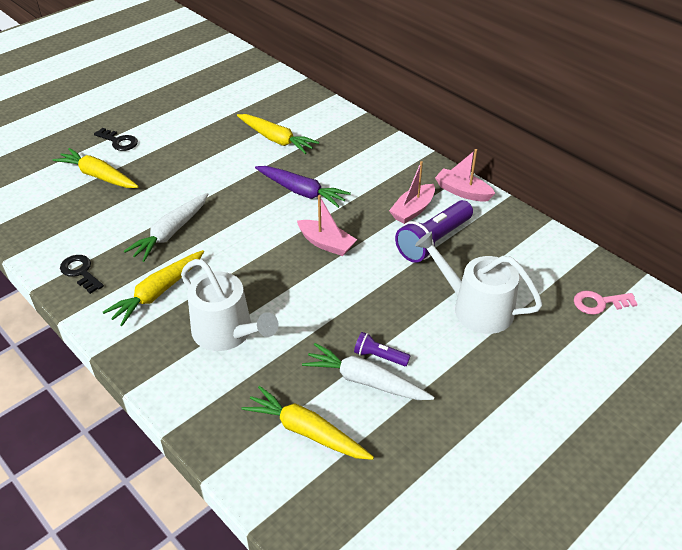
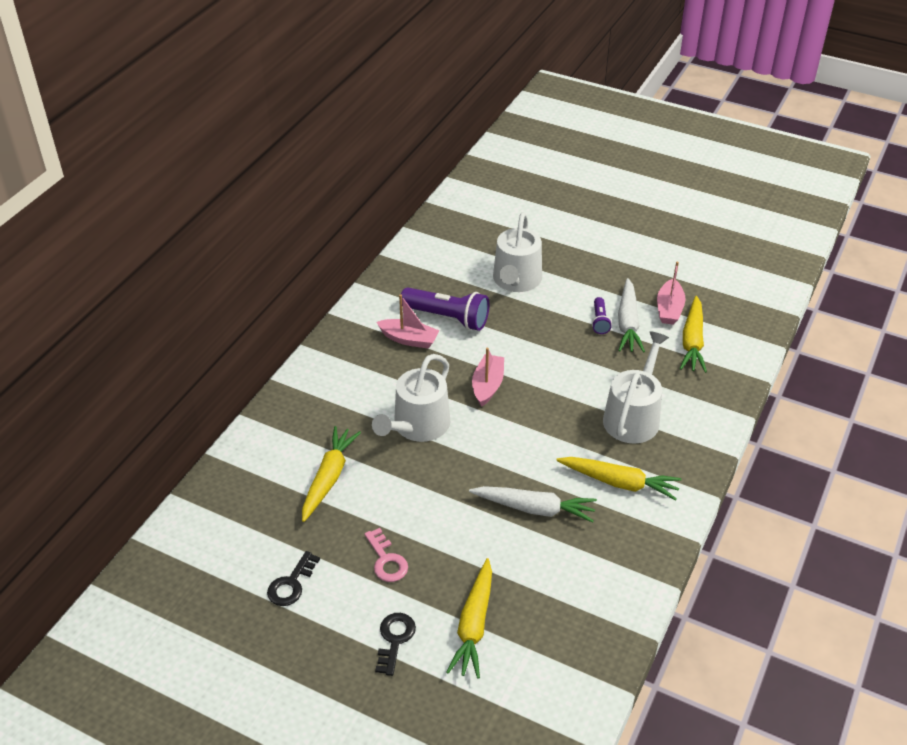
camera: 110 degrees left, 0 degrees up
(80, 272) = (631, 558): black key -> black key (291, 584)
(301, 192) = (417, 426): purple carrot -> white watering can
(462, 192) = (365, 312): pink boat -> pink boat (669, 309)
(599, 303) = (474, 221): pink key -> pink key (386, 560)

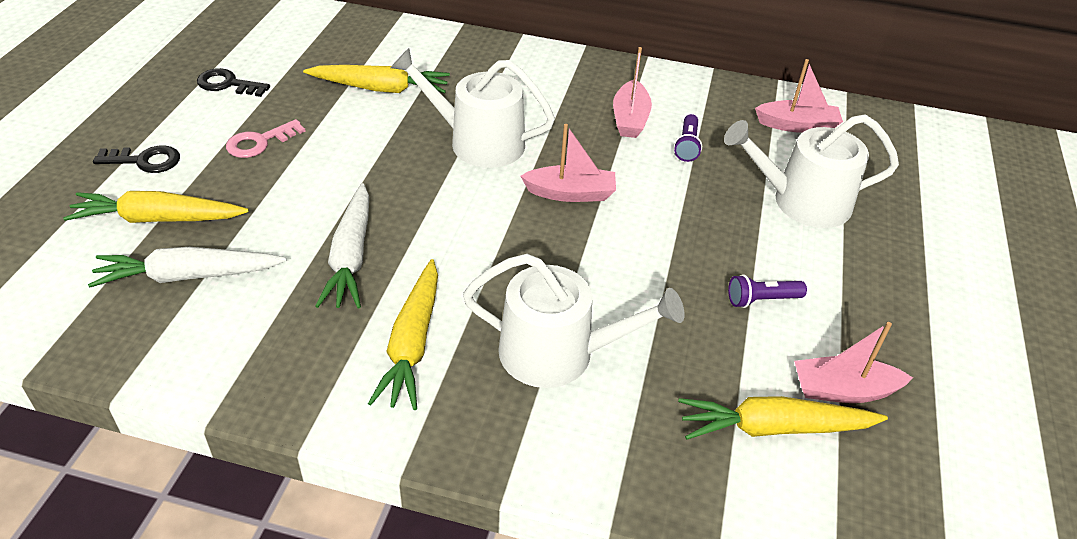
camera: 75 degrees right, 0 degrees up
(437, 260) = (797, 125): none -> pink boat
(447, 318) = (687, 146): purple flashlight -> purple flashlight, size x0.51
(628, 323) = (775, 335): white carrot -> white carrot (188, 276)

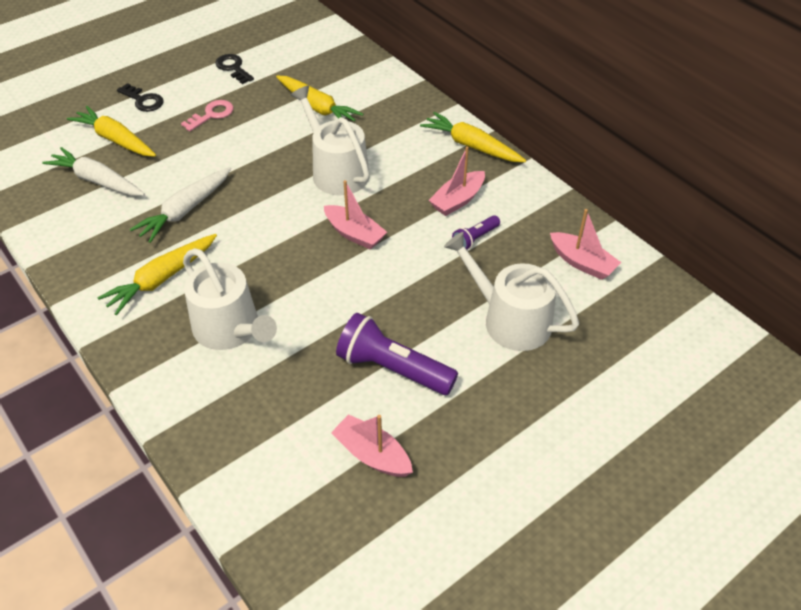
camera: 40 degrees right, 5 degrees up
(260, 142) = (212, 115): pink key -> pink key turned 135 degrees clockwise
(761, 300) = (393, 369): purple flashlight -> purple flashlight, size x1.95
(774, 428) = (300, 448): yellow carrot -> yellow carrot (471, 146)

